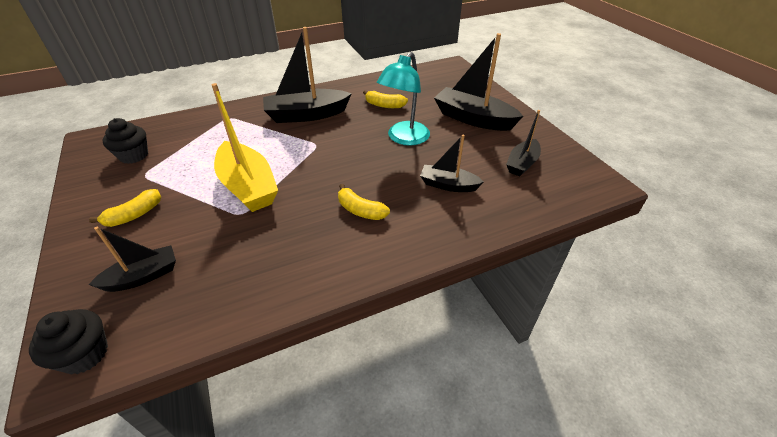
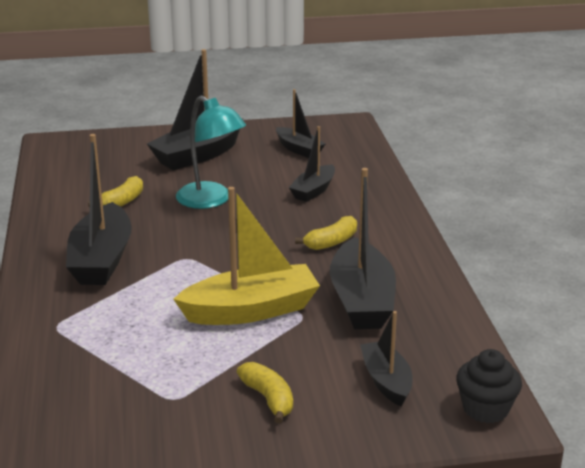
camera: 75 degrees left, 15 degrees down
(134, 155) = (110, 414): black cupcake -> none
(267, 243) = (361, 300): none -> black boat

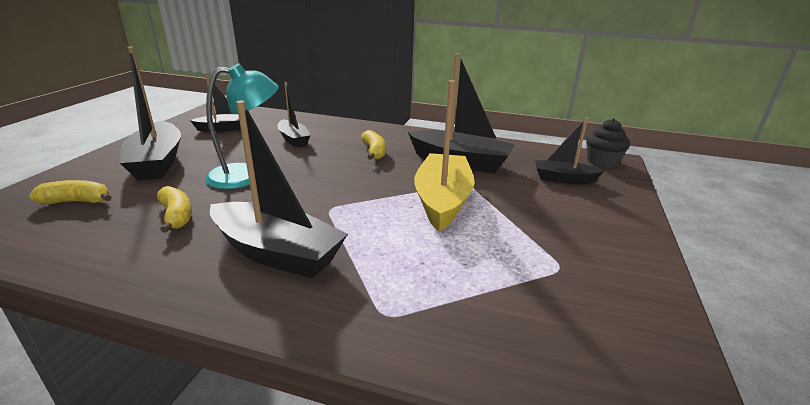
camera: 65 degrees left, 0 degrees up
(268, 398) = (572, 224): yellow banana -> yellow banana (77, 201)

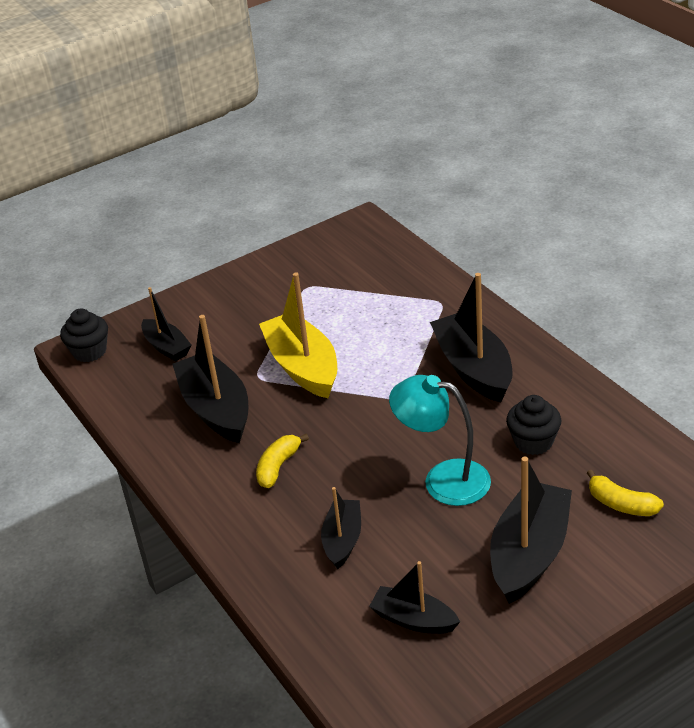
camera: 135 degrees left, 10 degrees up
(176, 216) = (533, 442): yellow banana -> black cupcake
(442, 201) = (303, 367): yellow boat -> yellow boat turned 105 degrees clockwise

